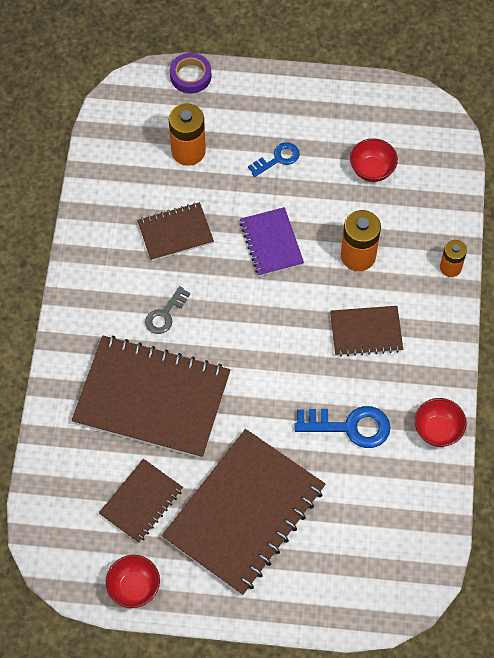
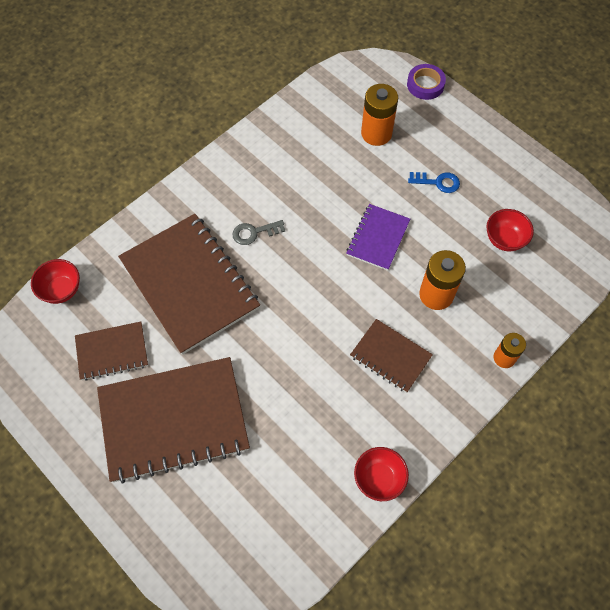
camera: 40 degrees right, 0 degrees up
(134, 587) = (47, 410): red bowl -> red bowl (61, 290)
(175, 233) = (315, 182): brown notebook -> none
(349, 426) = (312, 419): blue key -> none

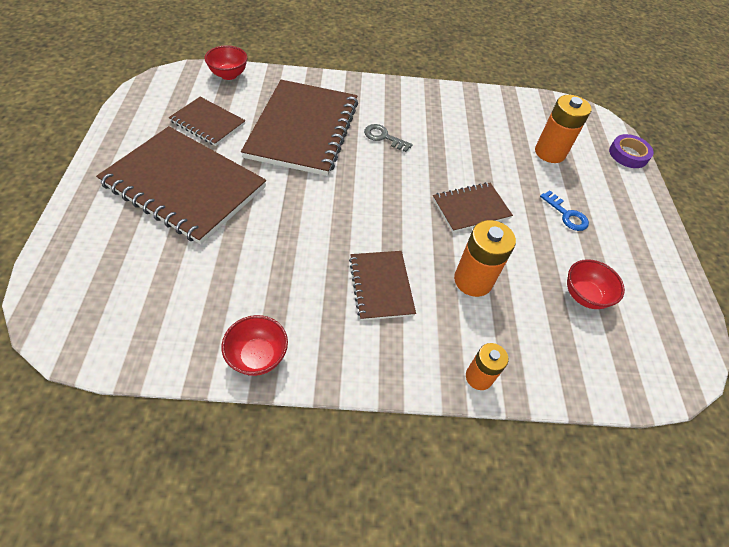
camera: 40 degrees right, 10 degrees down
(378, 238) = (471, 208): purple notebook -> brown notebook

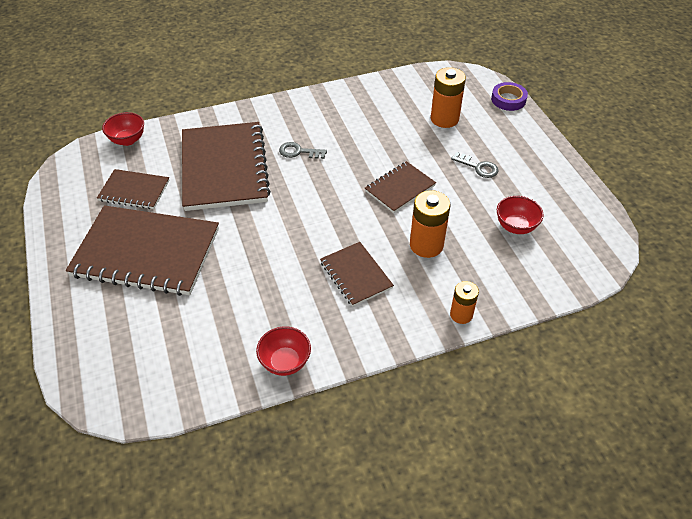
camera: 15 degrees left, 5 degrees down
(566, 215) = (478, 167): blue key -> grey key

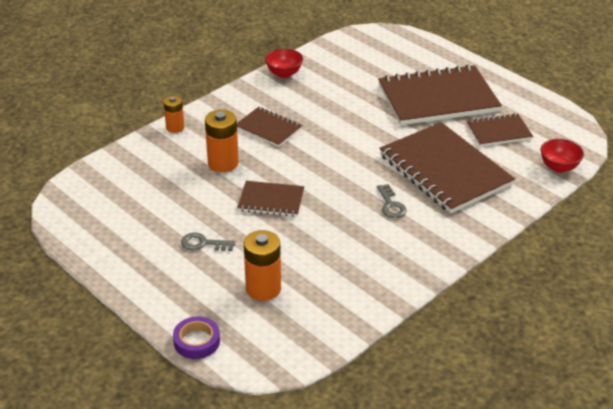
camera: 155 degrees right, 10 degrees down
(299, 152) = (391, 205): grey key -> grey key turned 90 degrees clockwise
(399, 188) = (271, 200): brown notebook -> brown notebook turned 75 degrees clockwise
(515, 226) = (149, 199): red bowl -> none

